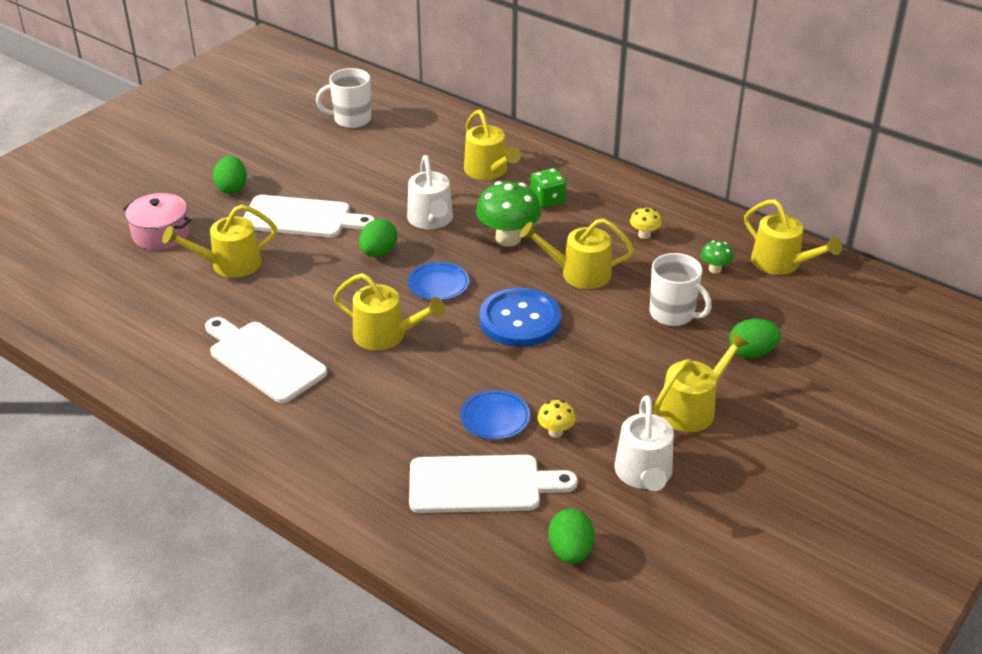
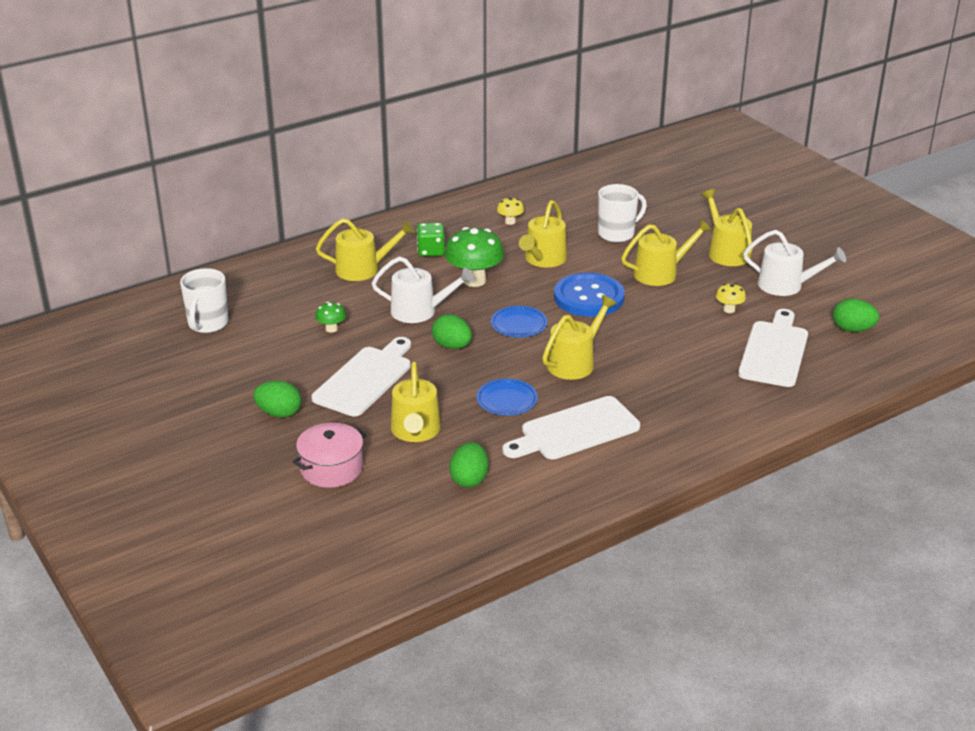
camera: 70 degrees left, 5 degrees down
(495, 418) = (703, 331): blue plate -> blue plate (507, 400)
(715, 269) = (572, 205): green mushroom -> green mushroom (331, 329)
(751, 353) = (677, 216): green egg -> green egg (469, 479)
(781, 263) = (581, 180): yellow watering can -> yellow watering can (660, 273)

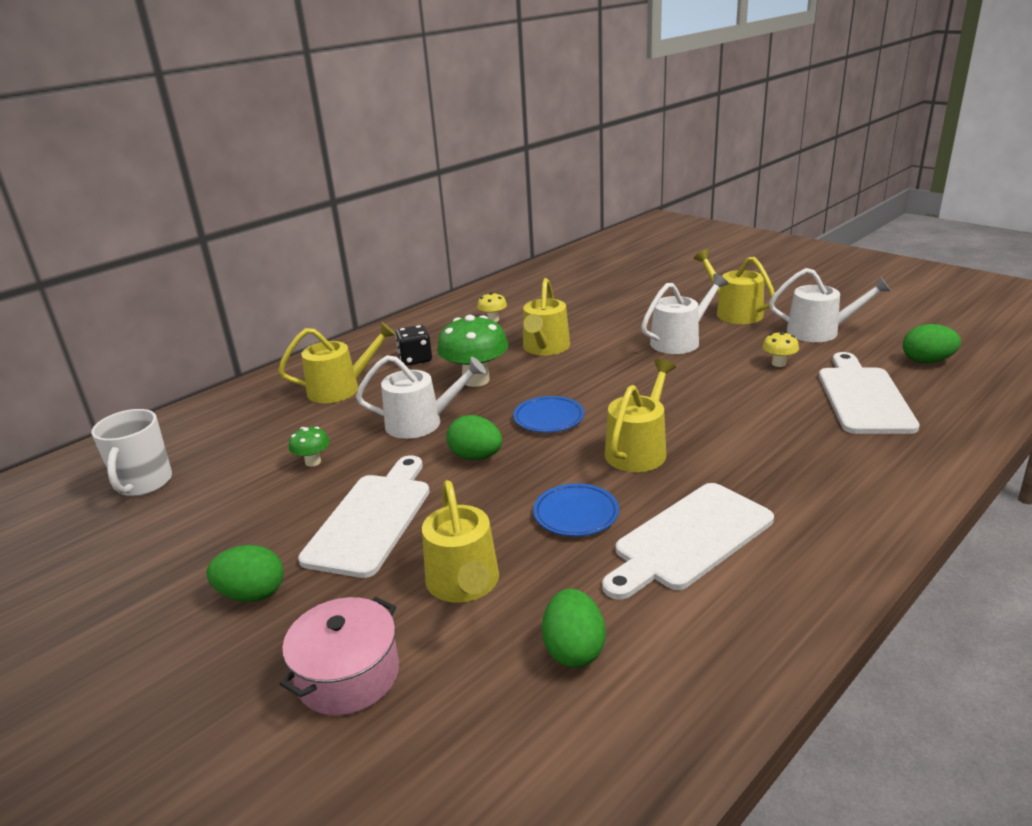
camera: 10 degrees left, 5 degrees down
(431, 251) = (415, 359): green dice -> black dice
(589, 297) = (615, 376): blue button -> none
(617, 234) = (611, 314): white mug -> none
(660, 273) = (679, 341): yellow watering can -> white watering can

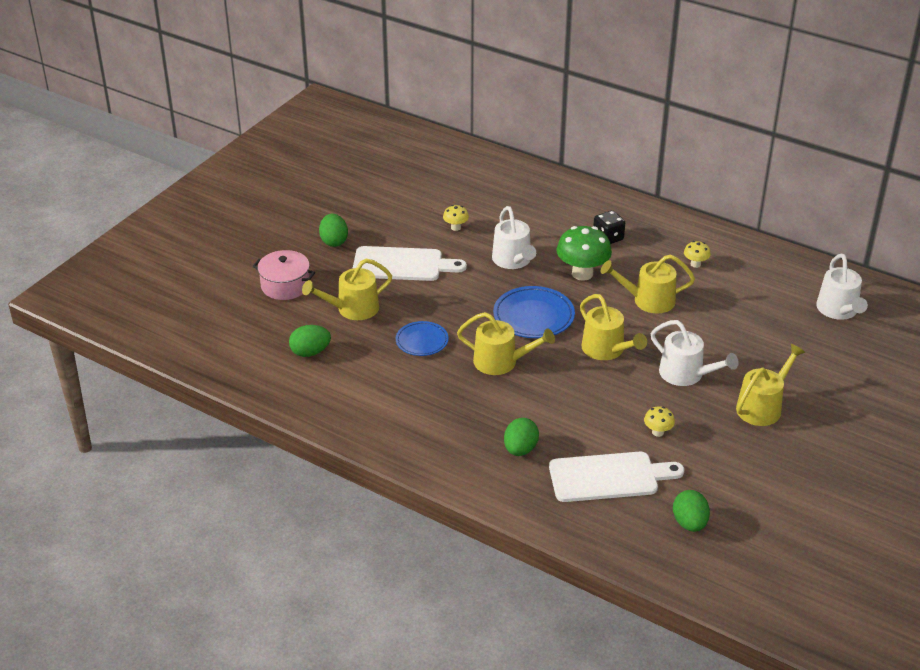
camera: 75 degrees right, 10 degrees up
(144, 483) = (420, 172): white mug -> none
(313, 462) = (456, 227): green mushroom -> yellow mushroom
(340, 389) = (551, 214): yellow watering can -> yellow watering can (606, 350)
(476, 457) = (476, 292): green egg -> green egg (520, 449)
(548, 418) = (533, 316): blue plate -> blue plate, size x1.57
(689, 539) = (406, 388): white cutting board -> none
(819, 332) = (734, 460): white watering can -> white watering can (838, 310)

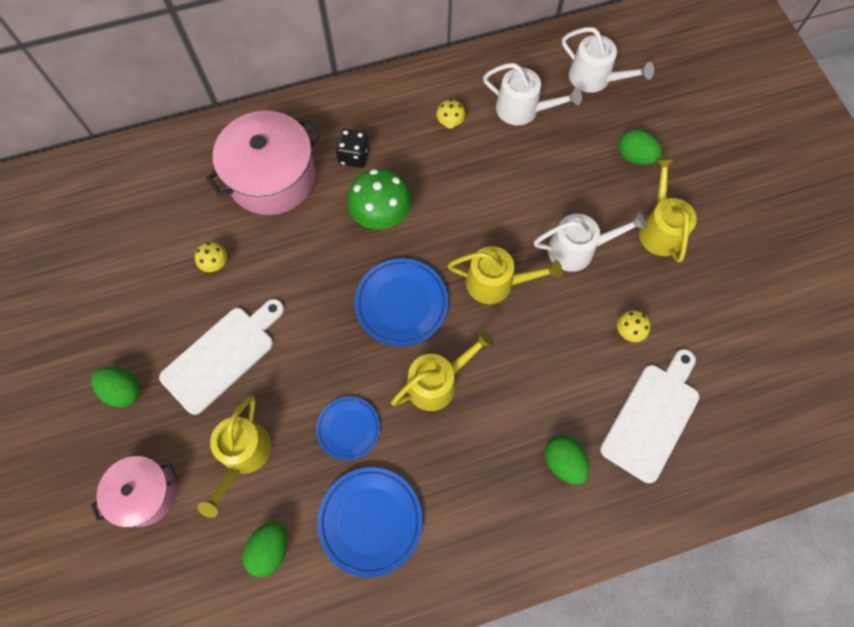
camera: 50 degrees left, 30 degrees up
(375, 383) = (370, 521): none -> blue plate
(513, 260) = (310, 256): white watering can -> white watering can (522, 109)
(544, 214) = (272, 177): none -> pink pot
(648, 300) = (463, 197): yellow watering can -> none
(689, 523) = (751, 400): green egg -> green egg (634, 157)

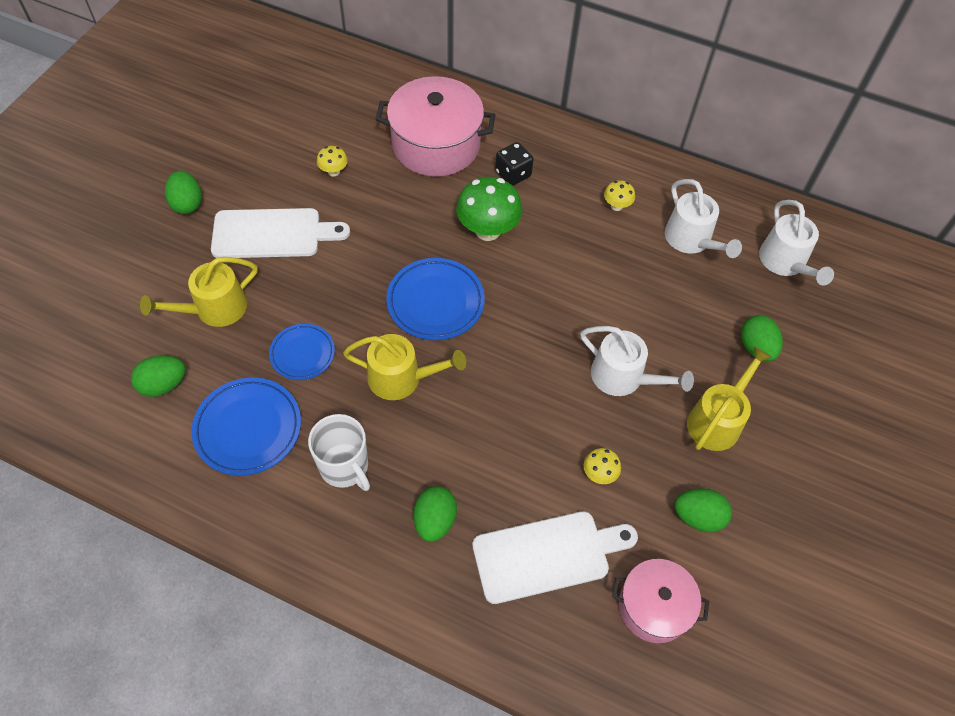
camera: 40 degrees right, 10 degrees down
(145, 494) = (129, 278): pink pot -> pink pot (654, 606)
(467, 483) = (345, 467): none -> white mug
(496, 283) = (526, 347): yellow watering can -> none
(710, 306) = (698, 517): none -> green egg

